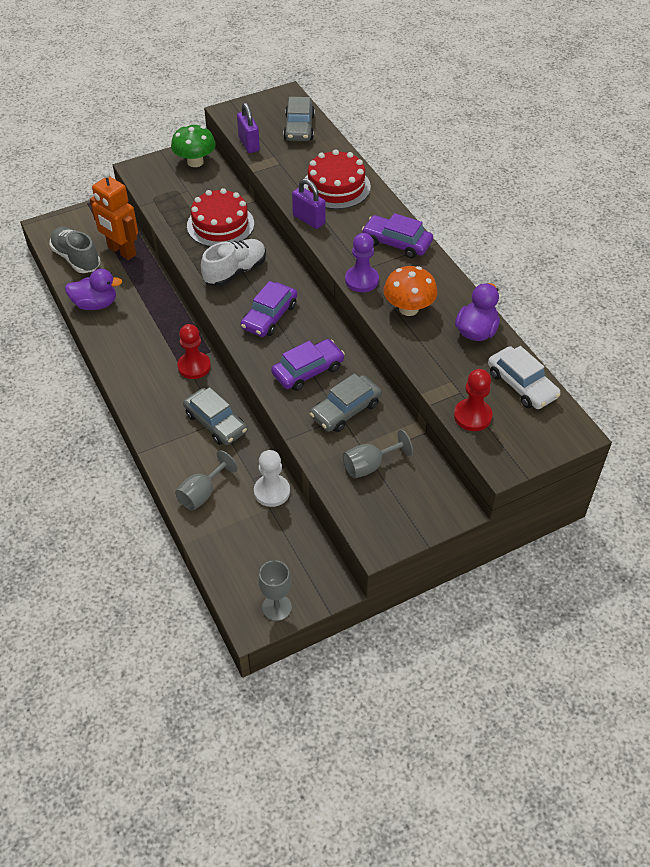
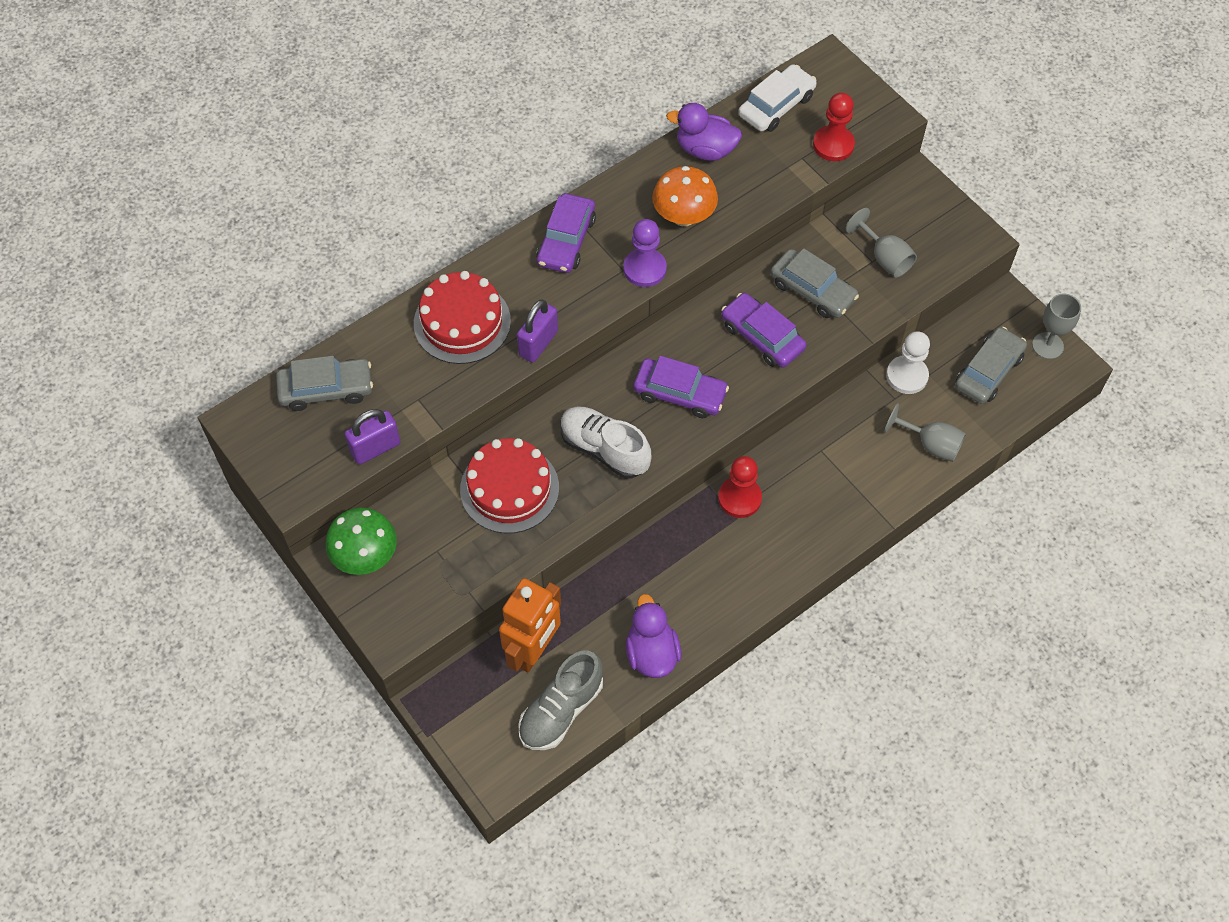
camera: 100 degrees left, 10 degrees up
(216, 423) = (824, 453): grey car -> grey car (988, 371)

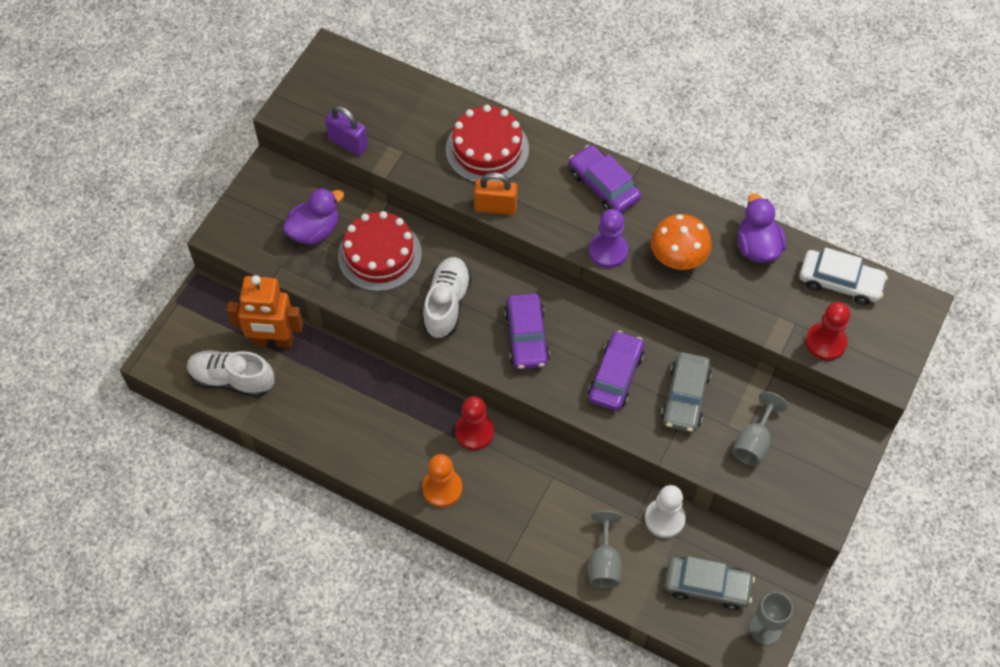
camera: 65 degrees right, 0 degrees up
(326, 389) = (382, 91): grey car -> none
(365, 556) = (279, 188): green mushroom -> none
(538, 343) = (495, 207): purple padlock -> orange padlock
(561, 710) = (232, 379): grey shoe -> white shoe
(566, 241) = (603, 185): purple car -> purple car turned 60 degrees clockwise
(651, 653) = (306, 422): purple duck -> purple duck (314, 231)
(789, 552) = (442, 488): none -> orange pawn

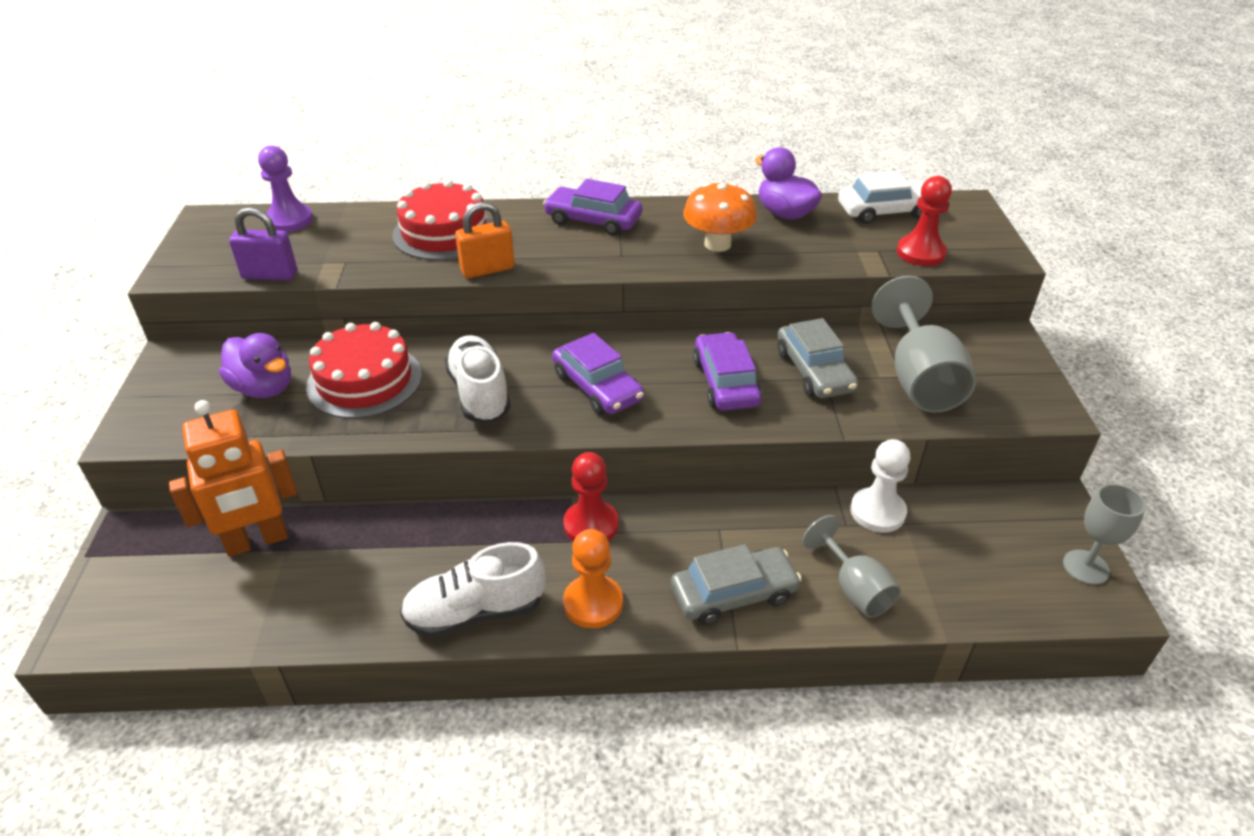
camera: 30 degrees left, 20 degrees down
(232, 379) = (214, 609): white shoe -> white shoe (475, 612)
(314, 231) = (264, 388): purple duck -> purple duck turned 105 degrees clockwise
(608, 251) = (641, 262): purple pawn -> purple pawn (289, 220)
(707, 586) = (985, 555): grey car -> grey car (733, 594)
(754, 442) = (919, 379): grey goblet -> grey goblet, size x1.65

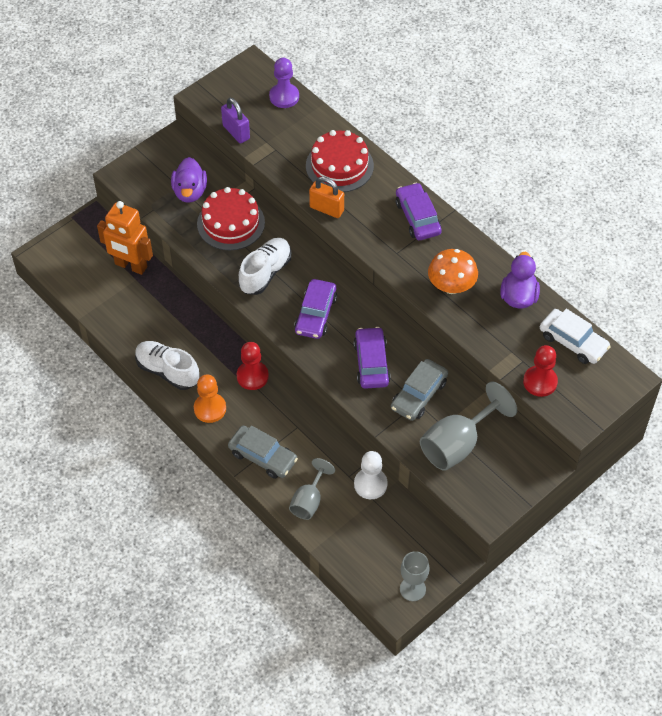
camera: 50 degrees right, 15 degrees up
(725, 382) = (371, 363): purple car -> purple car turned 45 degrees counterclockwise

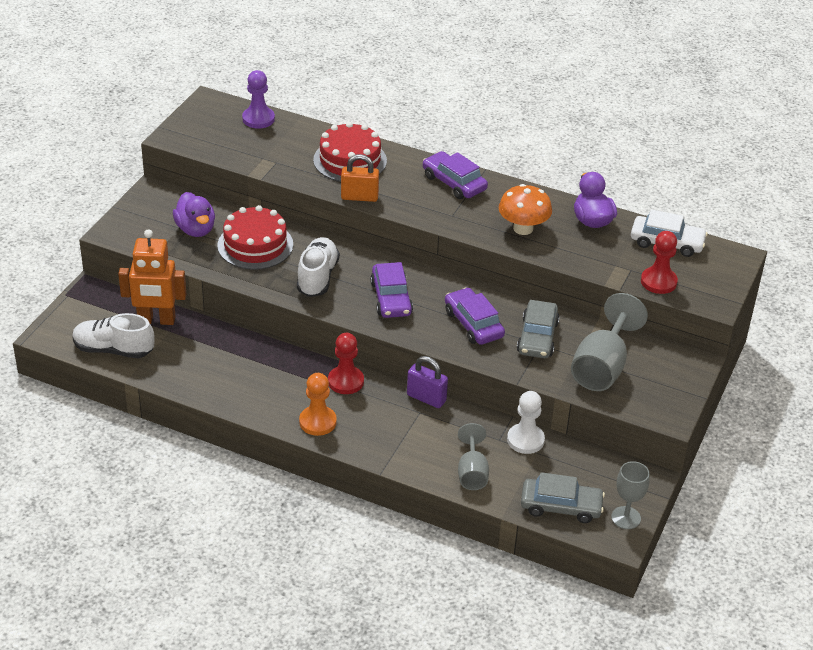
camera: 25 degrees left, 15 degrees down
(167, 371) = (251, 401): white shoe -> white shoe (113, 350)
(236, 132) = (226, 157): purple padlock -> purple padlock (426, 398)
(263, 456) = (400, 448): grey car -> grey car (561, 506)

